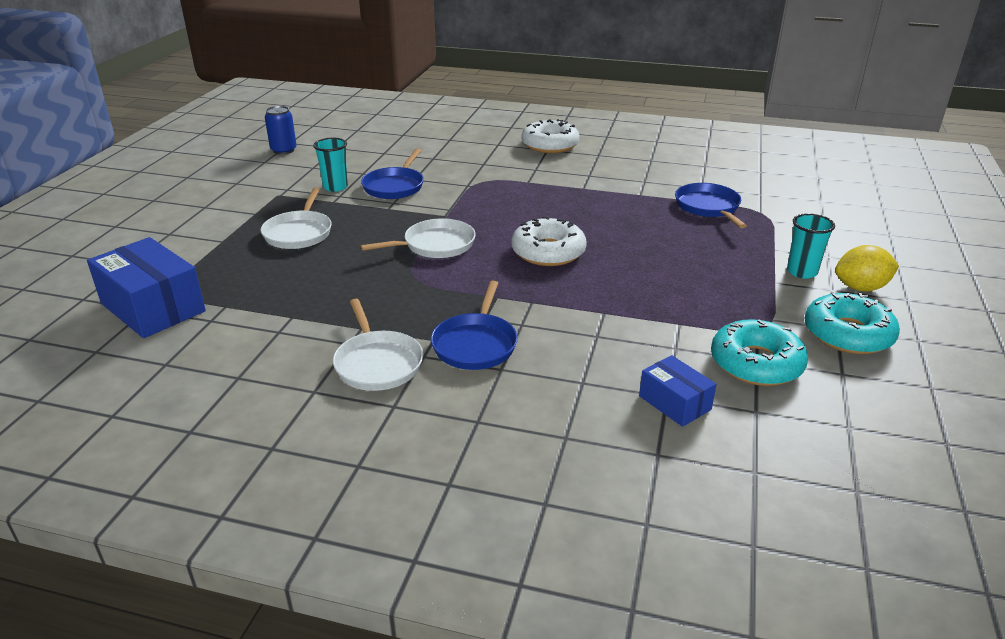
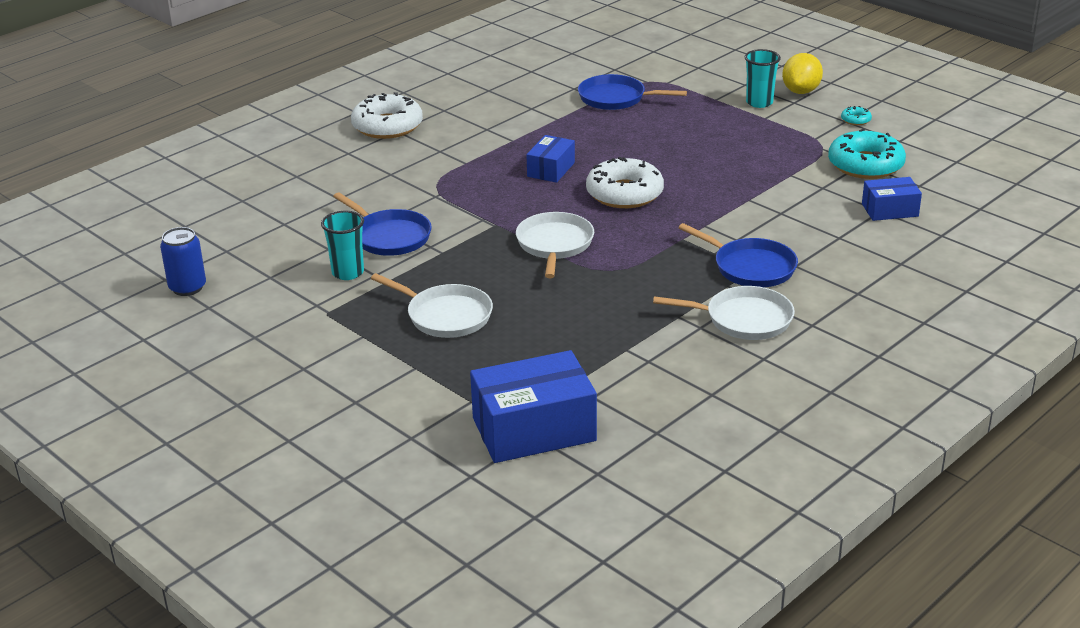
camera: 60 degrees left, 0 degrees up
(554, 213) = (551, 169): none -> blue box
(848, 334) = (855, 120): turquoise donut -> turquoise donut, size x0.42

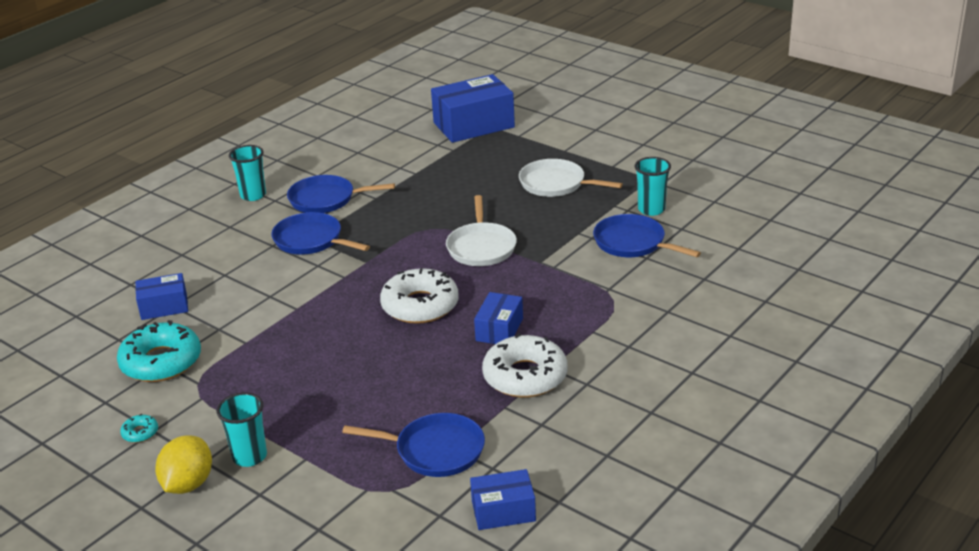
camera: 175 degrees right, 0 degrees up
(187, 287) = (775, 188): blue can -> none
(387, 126) = (707, 378): white donut -> white donut (525, 376)
(570, 68) = (503, 511): none -> blue box
(744, 319) = (325, 199): white pan -> blue pan
(844, 334) = (253, 195): none -> turquoise cup

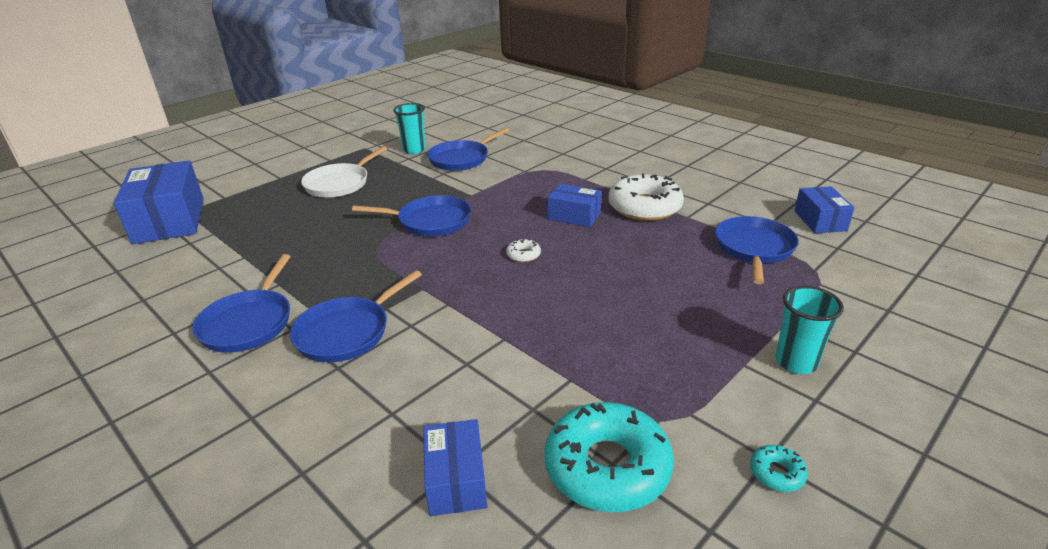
camera: 85 degrees left, 0 degrees up
(188, 484) = (863, 411): yellow lemon -> none
(253, 195) = (173, 396): turquoise cup -> none
(420, 305) = (523, 255): white donut -> white donut, size x0.42
(481, 247) = (431, 221): white pan -> blue pan

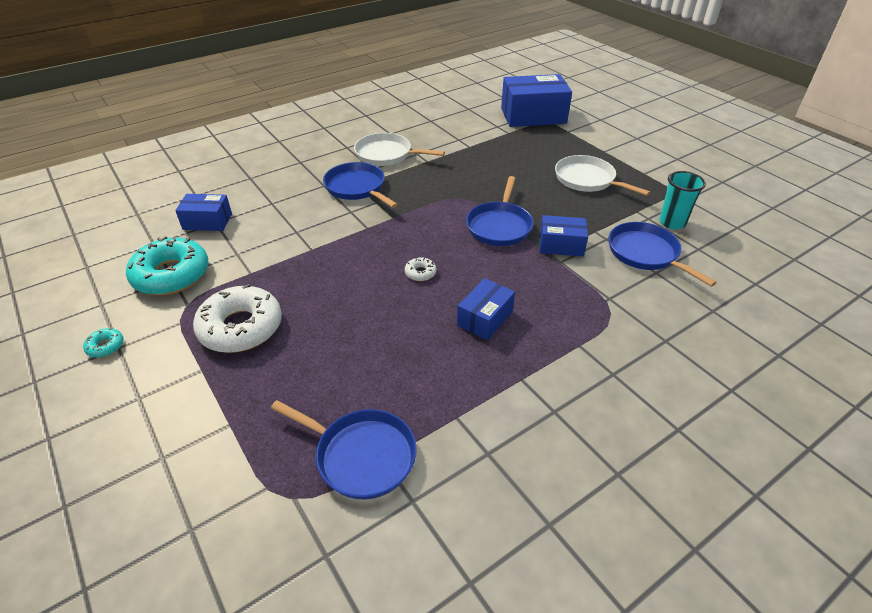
camera: 100 degrees right, 10 degrees up
(249, 323) = (386, 154): blue pan -> white pan
(644, 207) = (491, 383): white donut -> white donut (241, 327)
(796, 362) = (180, 405): turquoise cup -> none
(820, 221) = (400, 576): blue box -> blue box (561, 245)

